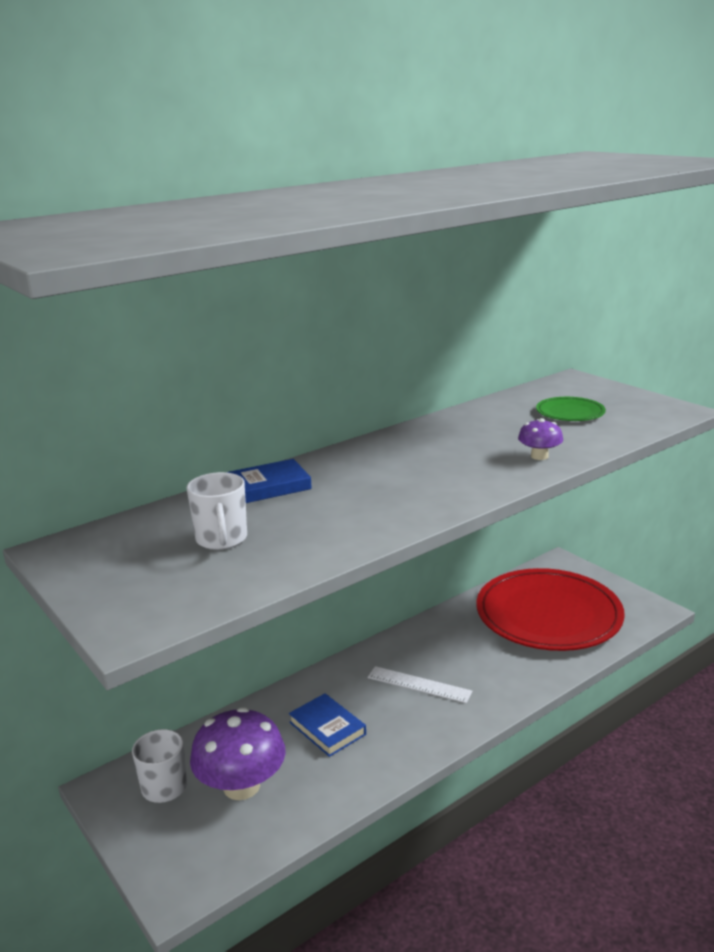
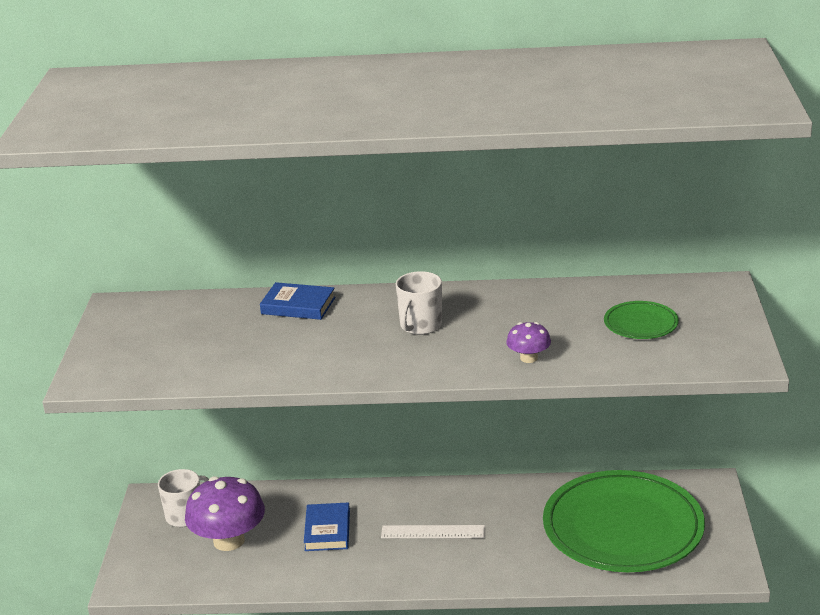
camera: 40 degrees right, 5 degrees up
(222, 539) = (210, 338): white mug -> white mug (420, 326)
(419, 684) = (433, 532): white ruler -> white ruler turned 60 degrees counterclockwise
(548, 615) = (623, 527): red plate -> green plate

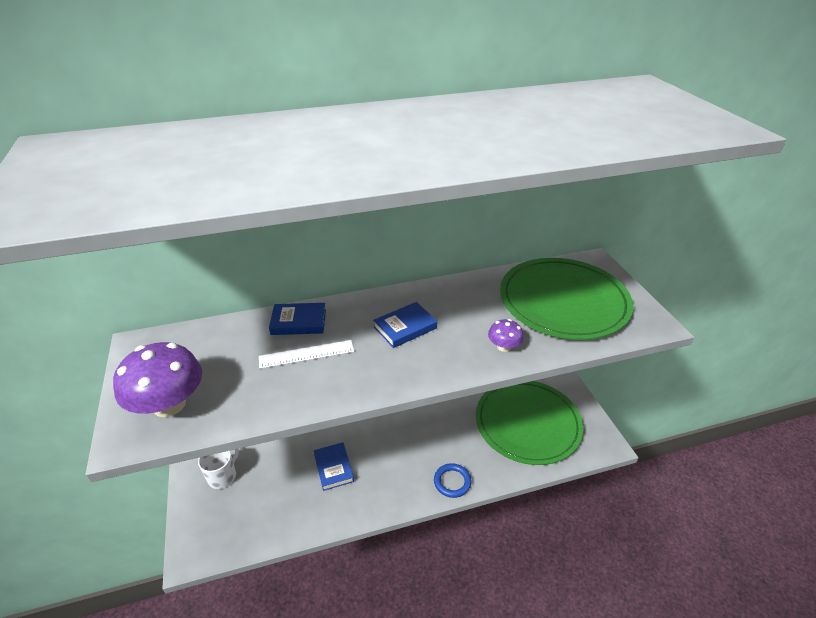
camera: 20 degrees left, 10 degrees up
(229, 540) = (263, 493): purple mushroom -> purple mushroom (169, 404)
(420, 326) = (405, 327): white mug -> blue book
(433, 532) = (408, 453): white ruler -> white ruler (306, 354)
(479, 571) = (452, 482): none -> blue ring
(641, 323) = (563, 302): green plate -> green plate, size x2.35

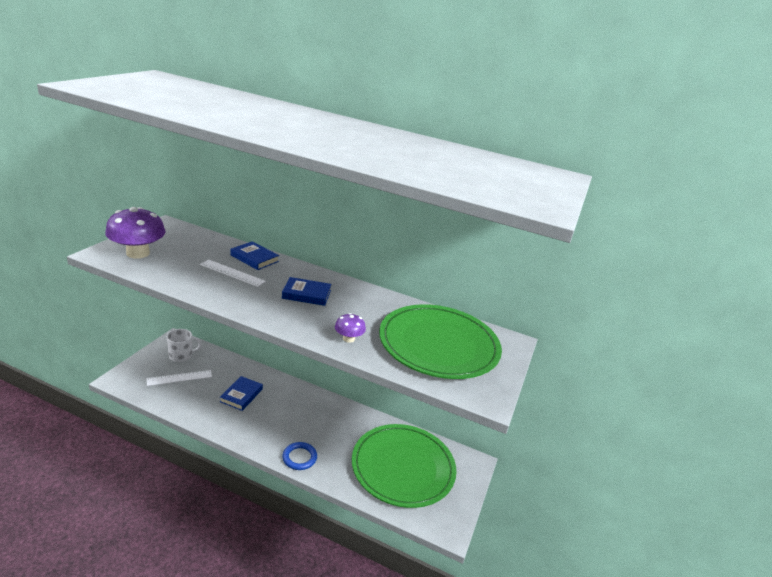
camera: 35 degrees right, 10 degrees down
(252, 500) = (179, 378): none -> white ruler

